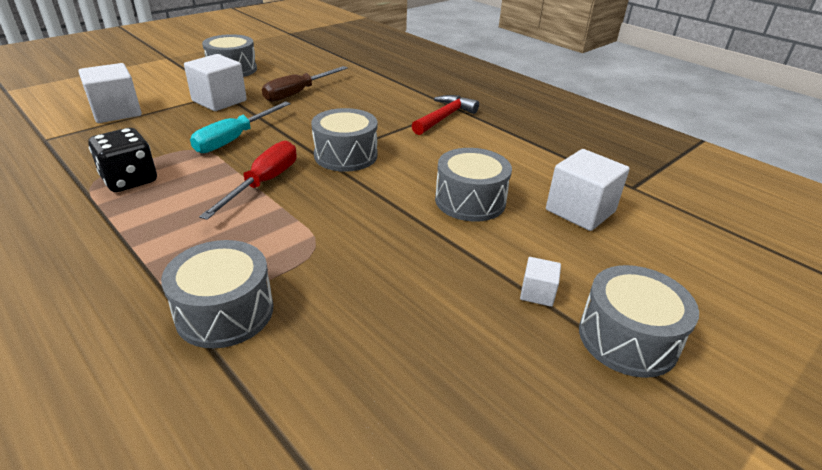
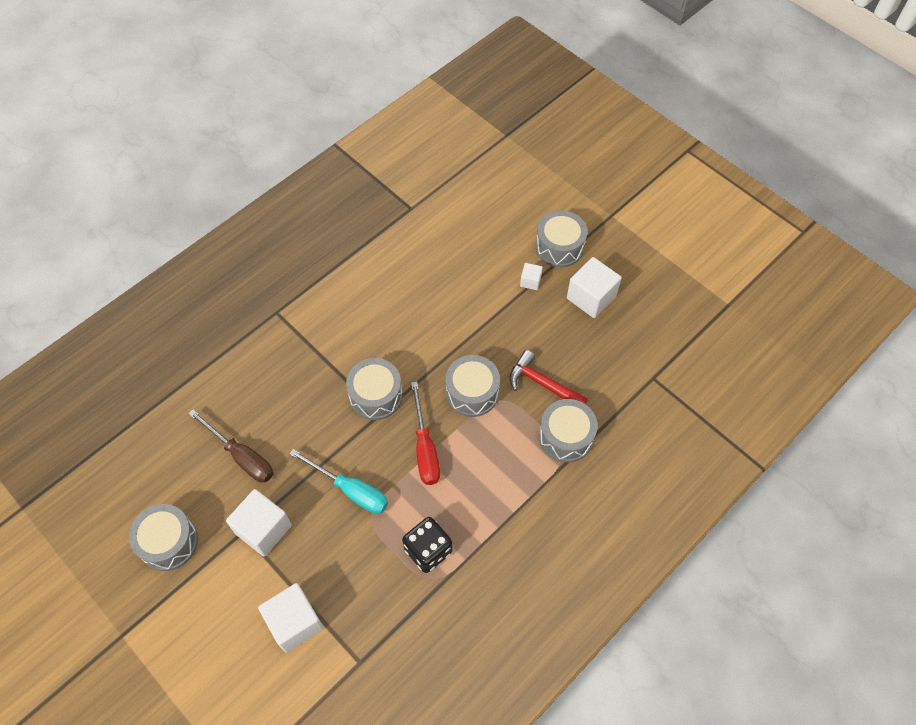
camera: 90 degrees left, 25 degrees up
(263, 183) = (425, 448): red screwdriver -> red screwdriver turned 120 degrees counterclockwise
(444, 117) = (298, 322): red hammer -> red hammer (542, 383)
(470, 201) = (438, 309): grey drum -> grey drum (472, 392)
(580, 211) = (445, 245): white cube -> white cube (591, 297)

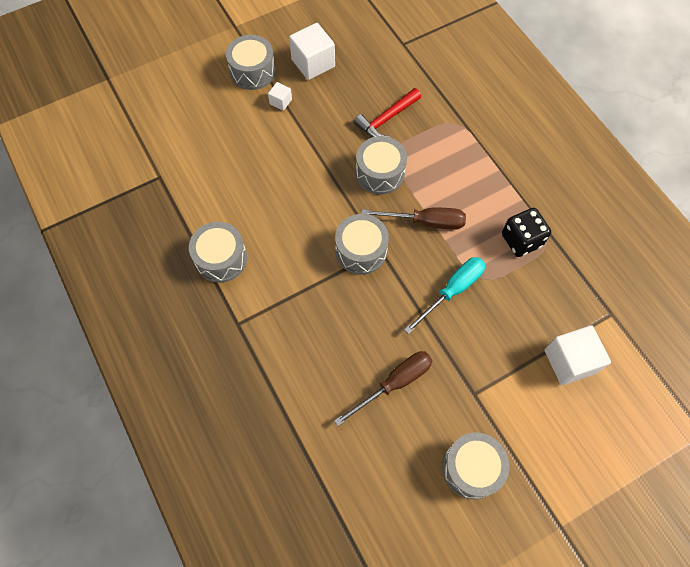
camera: 75 degrees left, 5 degrees up
(263, 529) = (475, 374): white cube -> none
(425, 448) = (425, 222): red screwdriver -> brown screwdriver
(565, 437) = (440, 116): grey drum -> grey drum (221, 258)

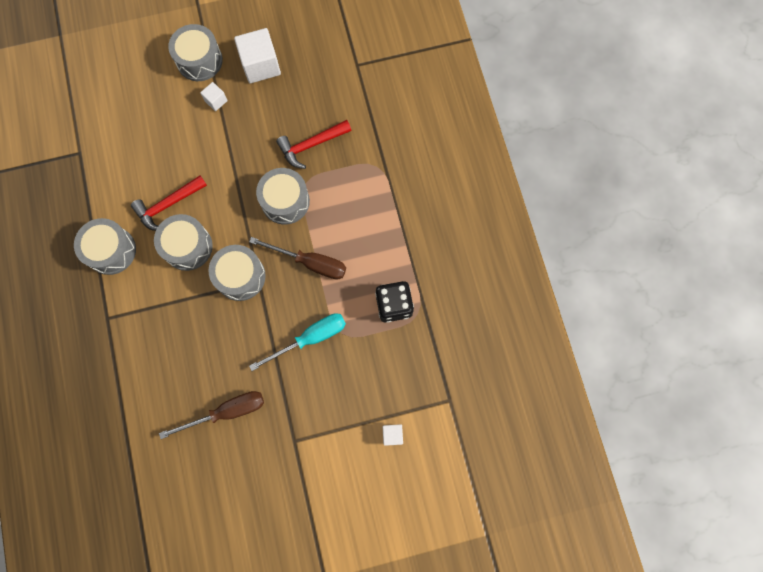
camera: 15 degrees right, 10 degrees up
(265, 203) = (168, 205): none -> red hammer
(471, 468) = (267, 507): grey drum -> grey drum (188, 247)
(569, 361) = (392, 435): white cube -> white cube, size x0.50

